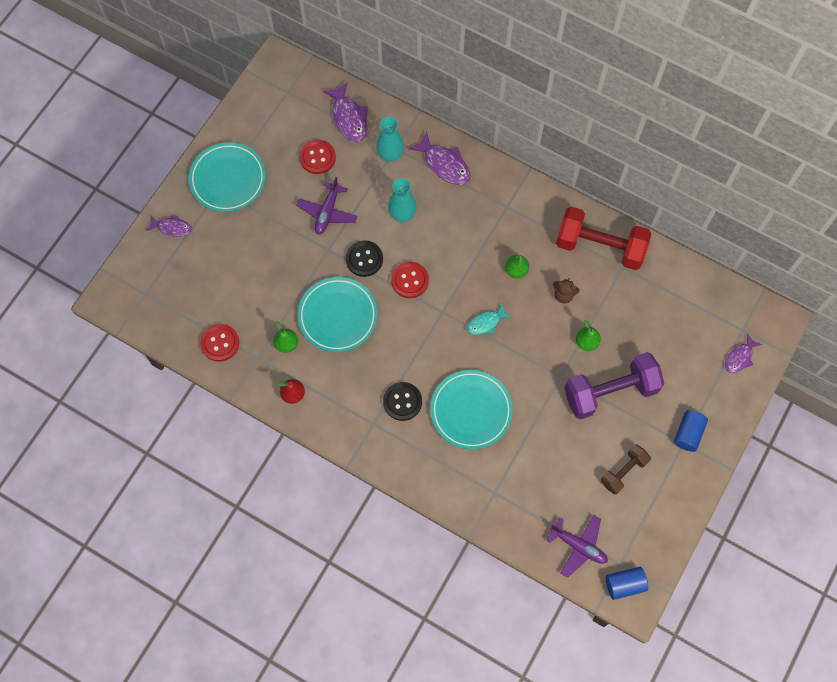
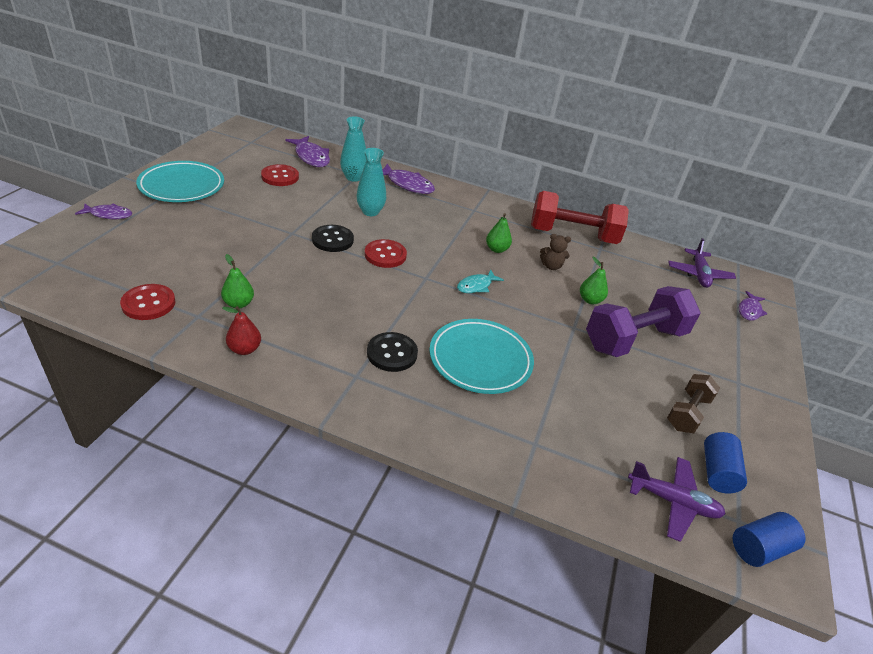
camera: 15 degrees left, 30 degrees down
(327, 212) = (290, 209): purple plane -> purple plane (698, 274)
(338, 316) = (304, 281): turquoise plate -> none
(688, 433) = (738, 373): blue cylinder -> blue cylinder (717, 472)

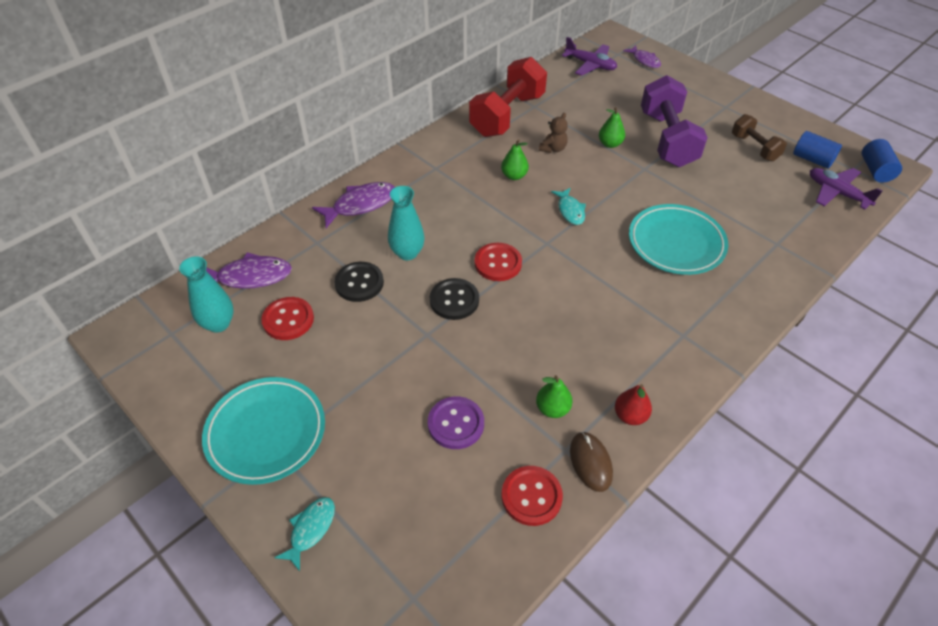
camera: 60 degrees left, 10 degrees up
(108, 215) = (310, 530): purple fish -> turquoise fish
(188, 331) = (590, 462): none -> brown mouse
(209, 258) = (456, 424): none -> purple button
(353, 177) = (322, 248): turquoise vase -> turquoise vase (218, 324)
(392, 353) = (657, 301): black button -> black button (359, 283)
(672, 502) = (837, 193): purple plane -> purple plane turned 90 degrees counterclockwise

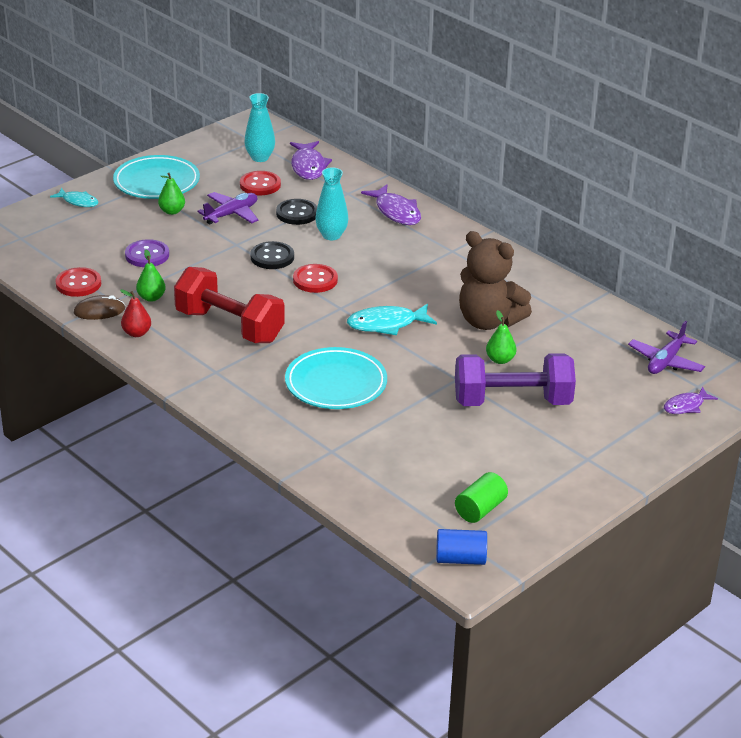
camera: 90 degrees right, 15 degrees down
(507, 115) = (547, 296): red dumbbell -> red dumbbell (229, 326)
(514, 176) = (441, 295): green pear -> green pear (172, 211)
(553, 149) = (488, 321): brown teddy bear -> brown teddy bear, size x2.31
(570, 210) = (386, 324): turquoise fish -> turquoise fish, size x1.58
(754, 148) = (501, 466): brown dumbbell -> none
(812, 159) = (480, 509): blue cylinder -> green cylinder
(837, 193) = (415, 514): purple plane -> purple plane (231, 214)

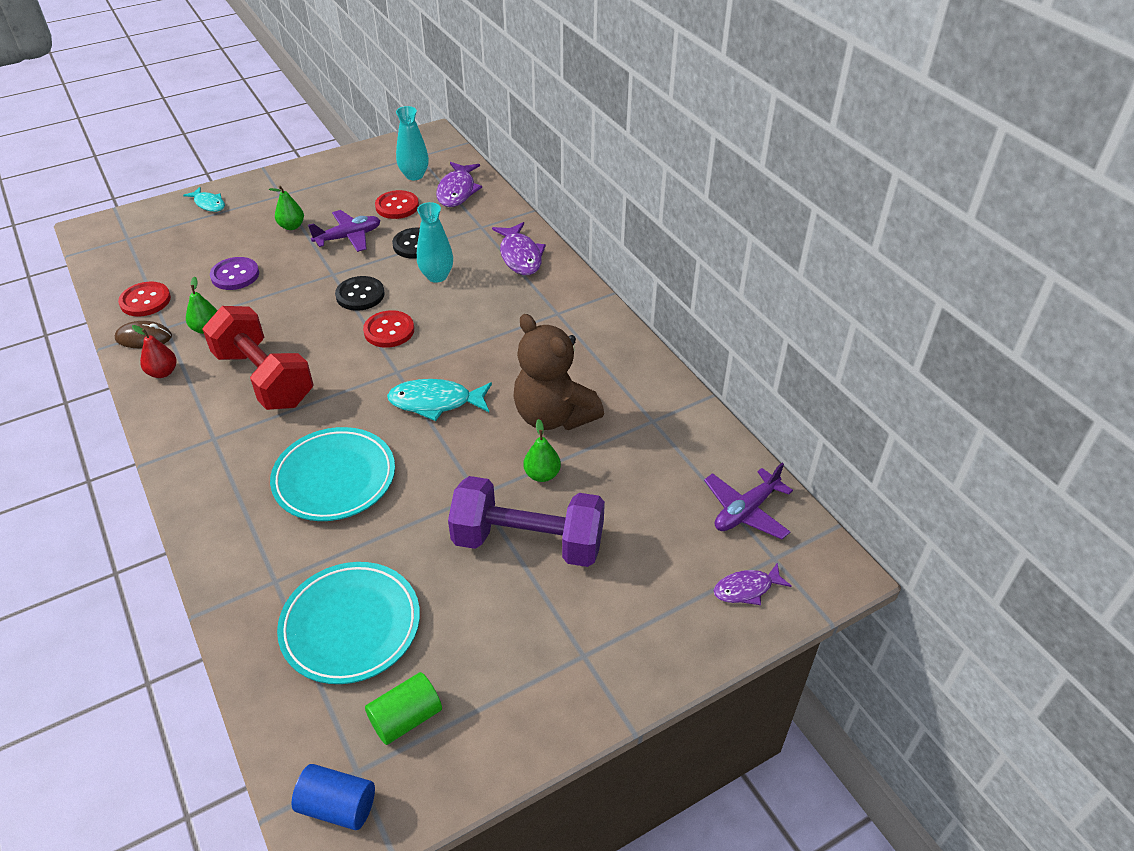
camera: 15 degrees right, 10 degrees up
(156, 182) = (297, 191): turquoise plate -> turquoise plate (351, 626)

